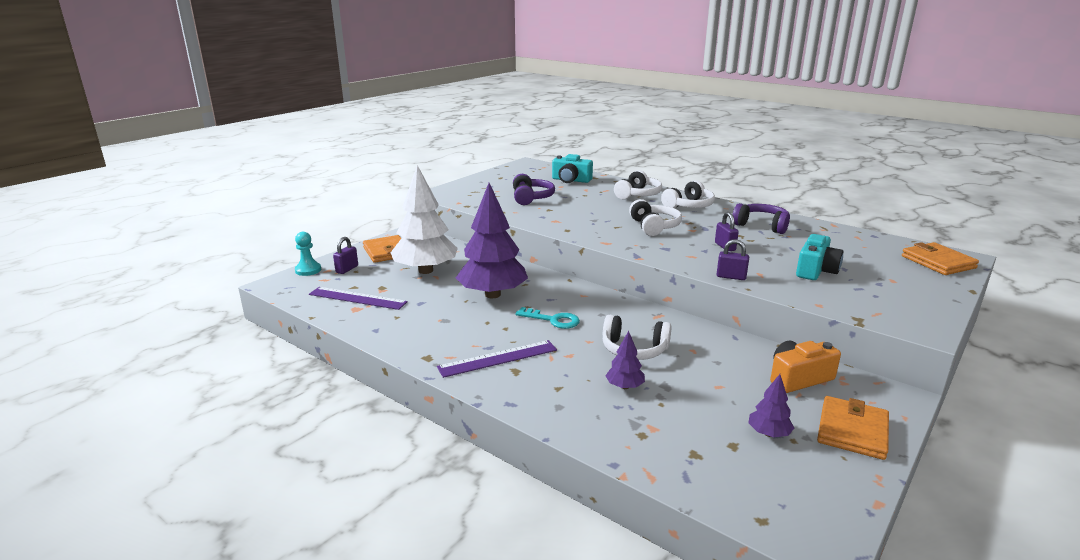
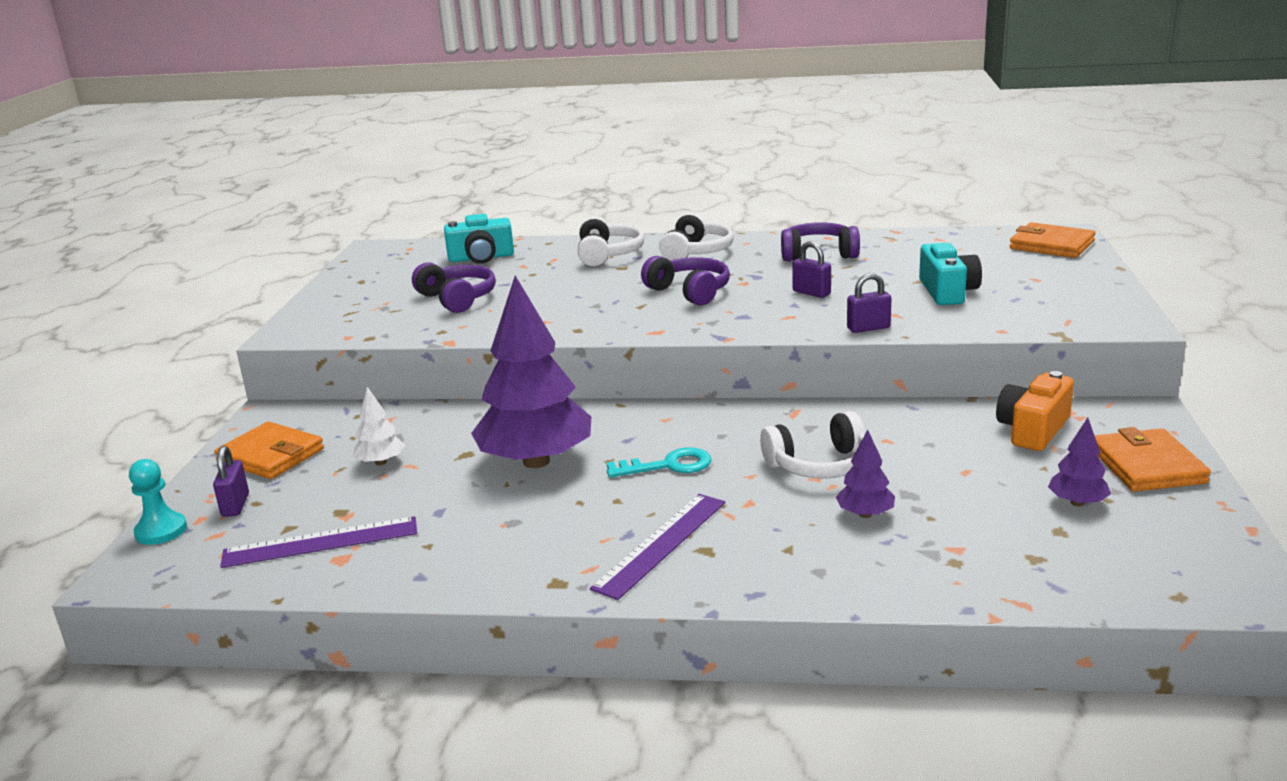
camera: 30 degrees left, 0 degrees up
(425, 270) = (381, 462): white tree -> white tree, size x0.43
(654, 226) = (689, 292): white headphones -> purple headphones

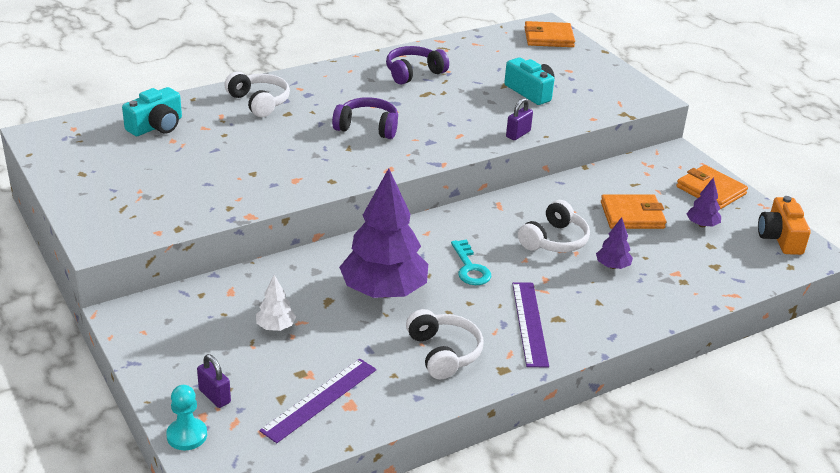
camera: 40 degrees left, 10 degrees up
(271, 455) = (181, 349): orange wallet -> orange wallet (632, 215)
(457, 299) = (197, 173): purple headphones -> none
(668, 465) = (470, 268): turquoise key -> turquoise key turned 120 degrees clockwise
(696, 252) = (325, 87): white headphones -> white headphones (443, 353)
(811, 293) = (450, 111): purple padlock -> none
(1033, 430) = (637, 181): orange camera -> orange camera (780, 238)

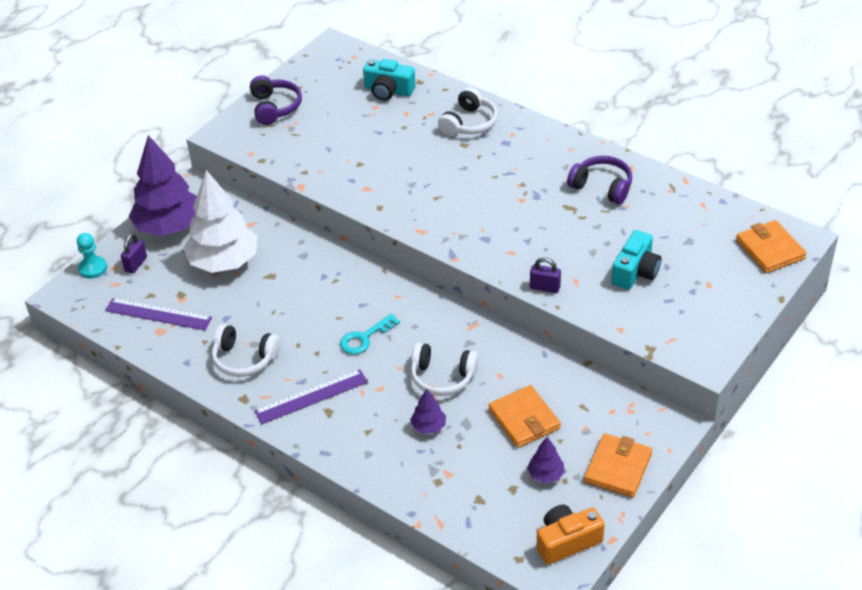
camera: 70 degrees right, 10 degrees up
(275, 327) = (224, 262): white tree -> white tree, size x2.30
(367, 127) = (479, 195): purple headphones -> purple headphones (275, 107)
(384, 291) = (301, 300): purple tree -> purple tree (169, 226)
(443, 353) = (244, 359): white headphones -> white headphones turned 60 degrees clockwise

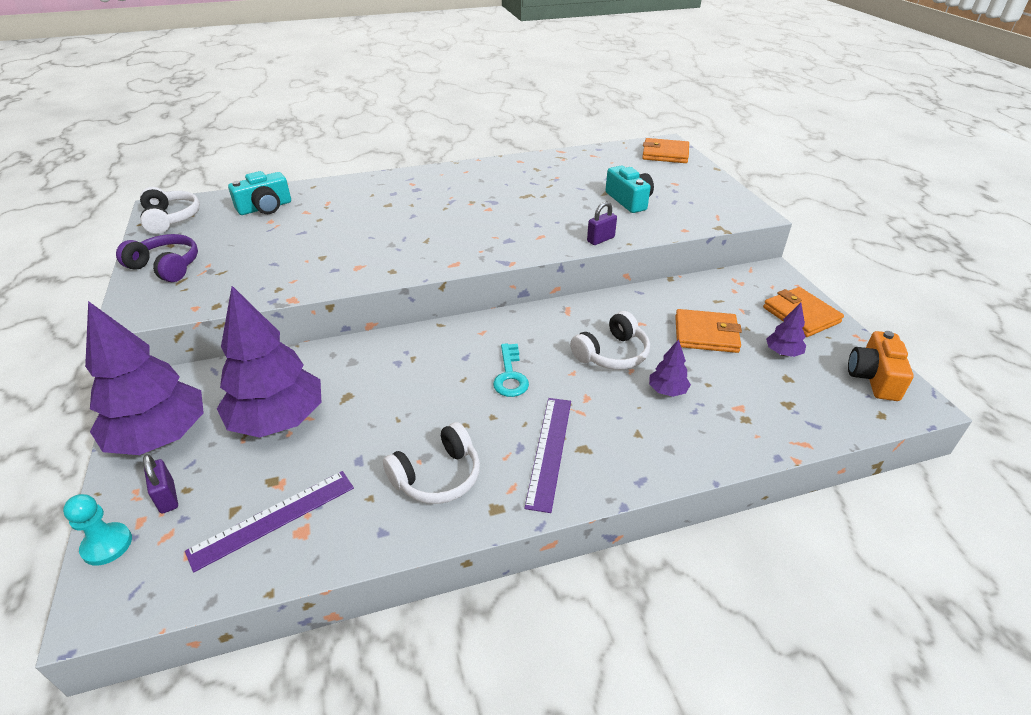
camera: 55 degrees left, 5 degrees down
(224, 262) = (278, 420): white tree -> purple tree
(469, 123) = (368, 193): white headphones -> white headphones (171, 219)
(602, 187) = (523, 177): purple headphones -> none

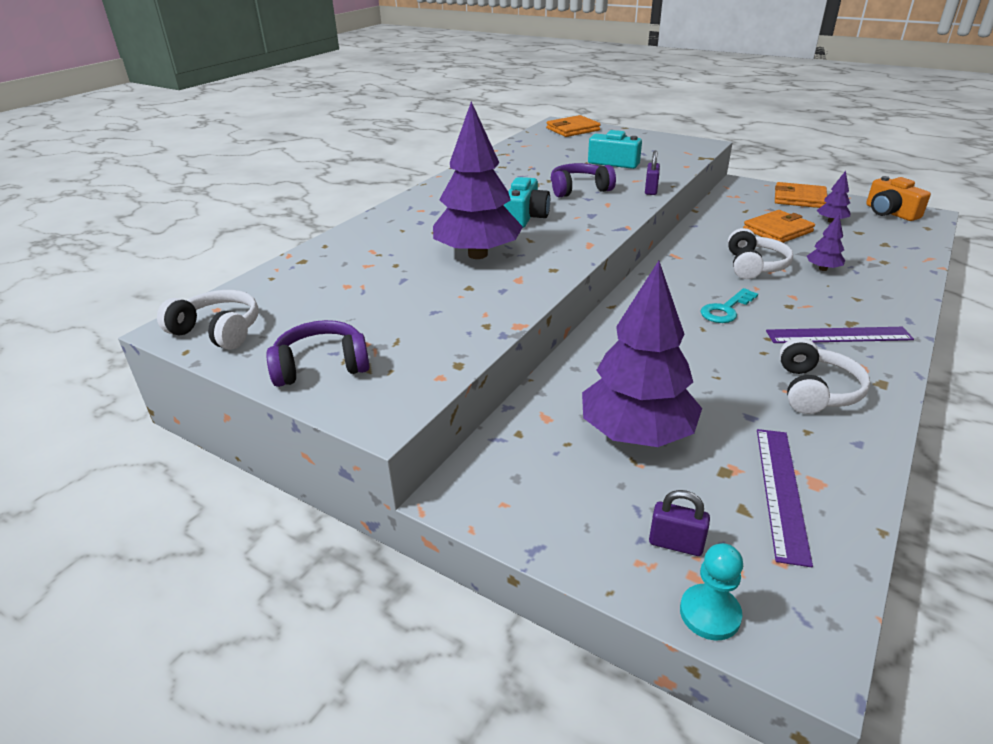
camera: 40 degrees left, 5 degrees down
(160, 437) = (566, 513): purple tree -> purple tree (478, 254)
(265, 207) = (313, 279): turquoise camera -> turquoise camera (526, 217)
(510, 375) = (726, 310): turquoise key -> turquoise key turned 90 degrees clockwise
(547, 214) = (579, 189): none -> purple headphones
(549, 451) = (838, 335): purple ruler -> purple ruler turned 60 degrees counterclockwise

